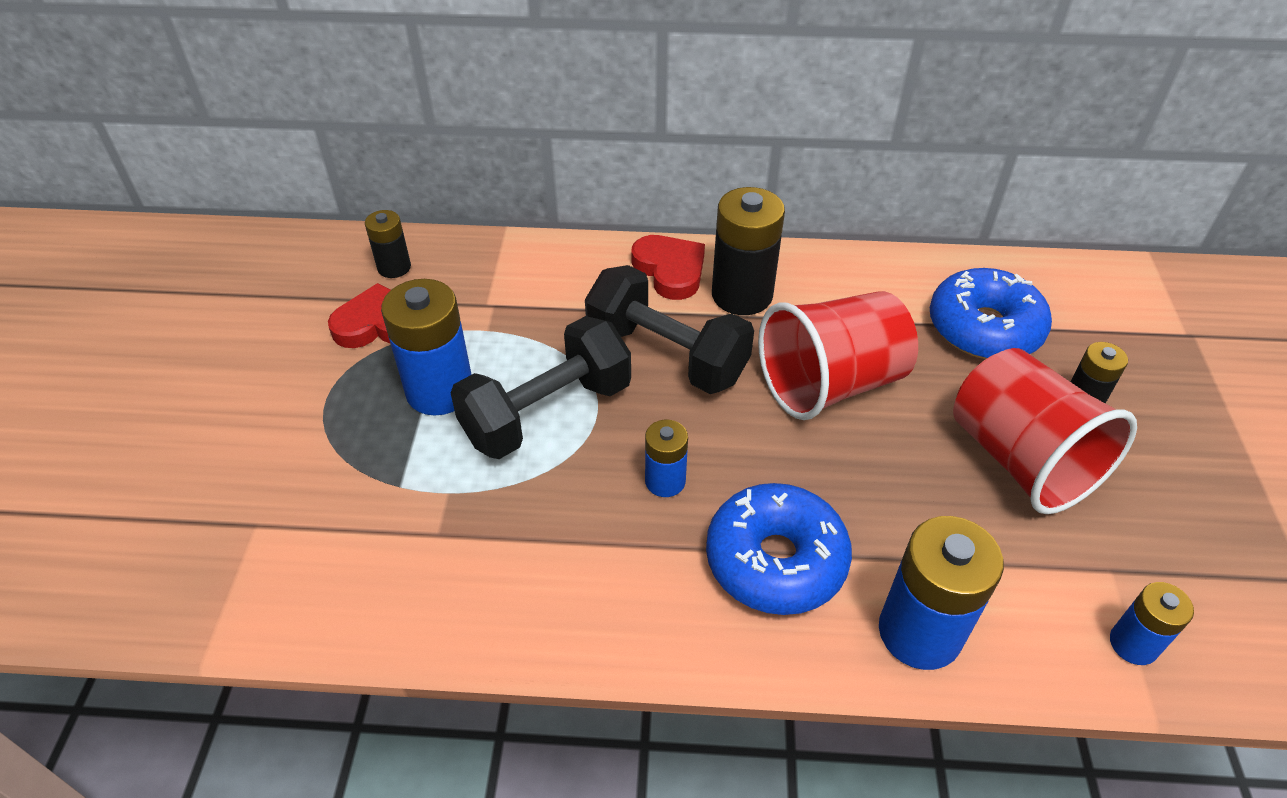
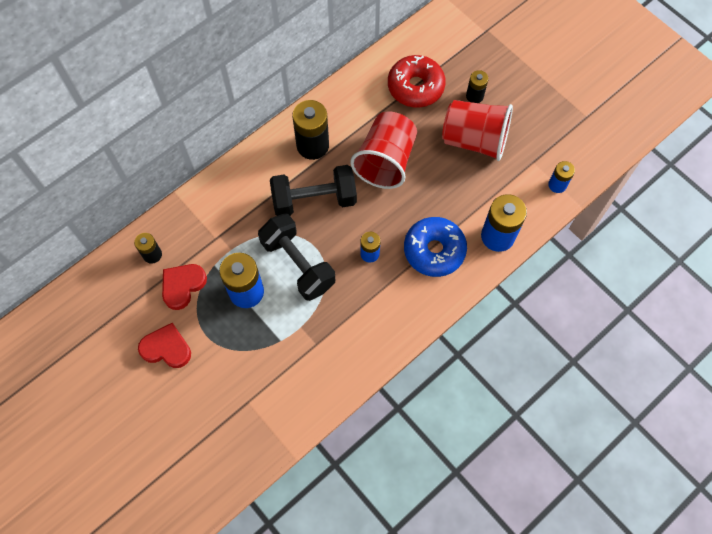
camera: 45 degrees left, 20 degrees up
(547, 412) = (298, 264): black dumbbell -> black dumbbell turned 45 degrees counterclockwise
(670, 270) = (271, 157): red heart -> red heart (166, 348)
(984, 328) = (415, 87): blue donut -> red donut

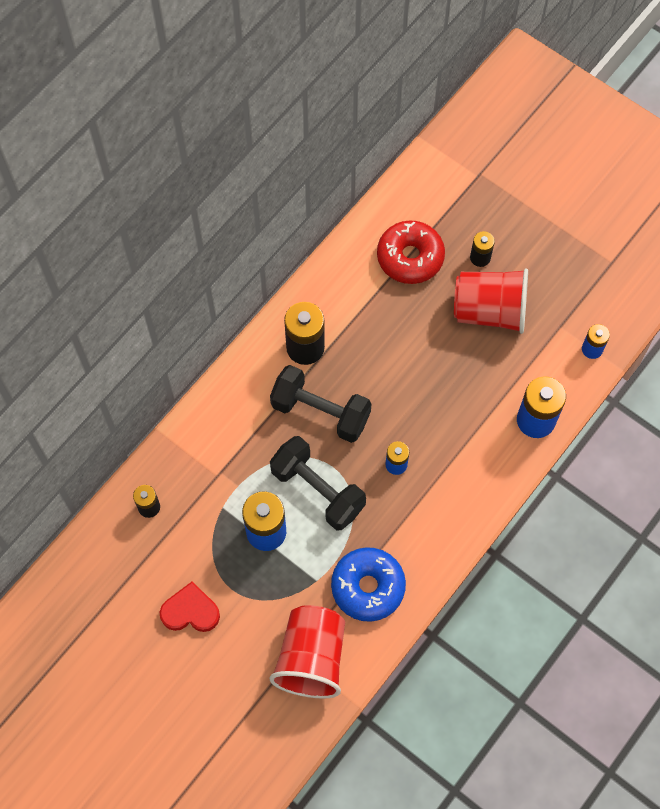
camera: 10 degrees left, 0 degrees up
(183, 286) = (192, 537): red heart -> none
(314, 200) = (320, 412): black dumbbell -> black dumbbell turned 45 degrees clockwise
(385, 161) = (393, 352): red cup -> red cup (311, 658)
(434, 250) = (467, 448): blue donut -> blue donut (368, 587)

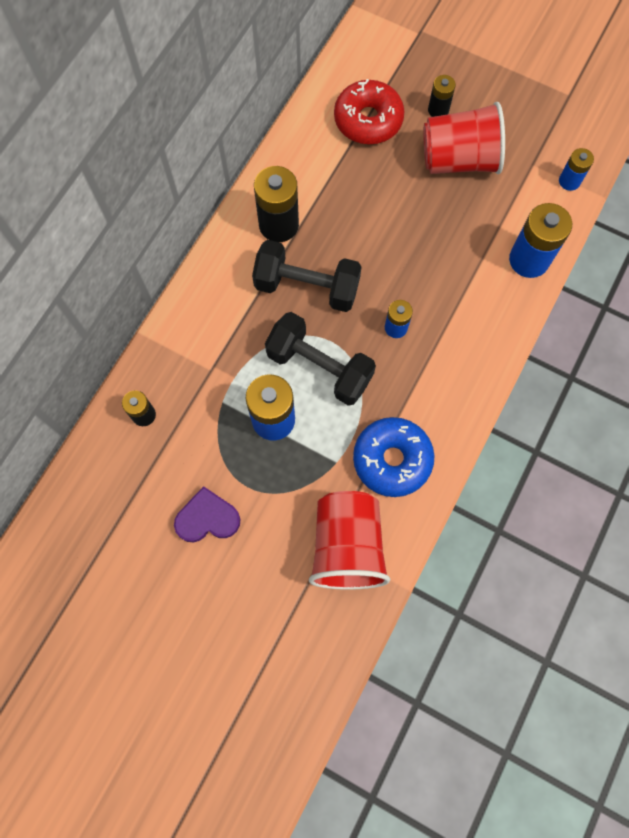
camera: 10 degrees left, 5 degrees up
(190, 611) = (207, 518): red heart -> purple heart

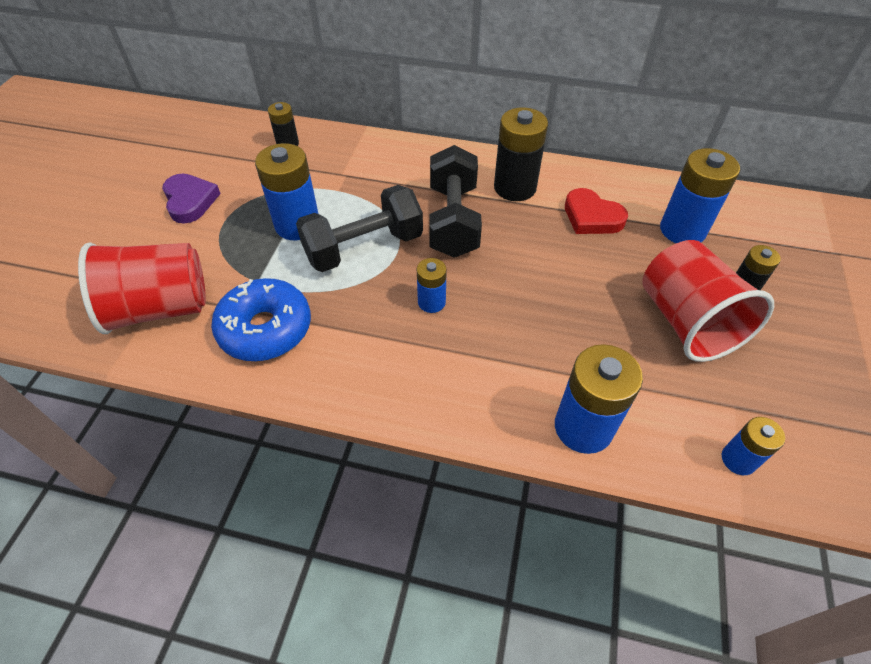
camera: 75 degrees right, 20 degrees down
(319, 367) = (364, 248): black dumbbell -> black dumbbell turned 45 degrees clockwise
(334, 179) = (591, 217): none -> red heart
(368, 120) = (682, 230): red donut -> blue battery

